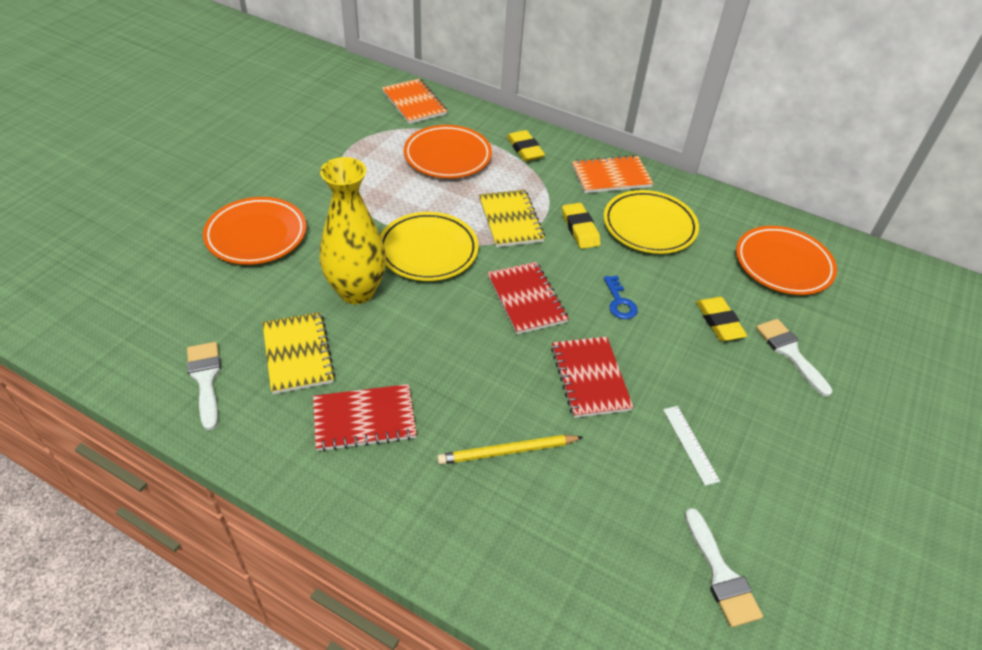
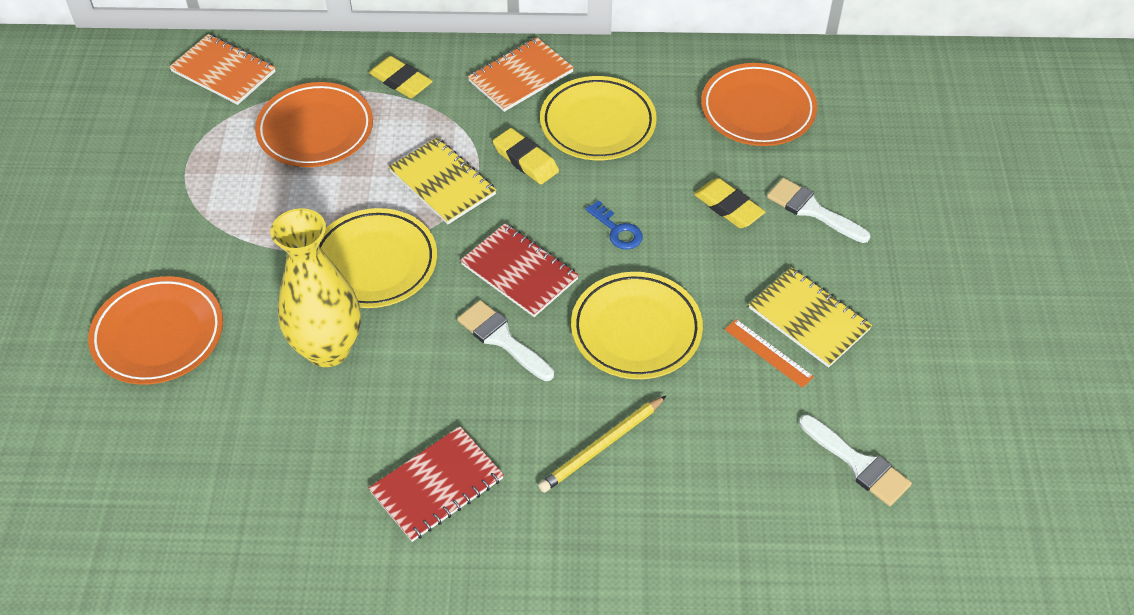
camera: 25 degrees left, 5 degrees up
(206, 379) = (234, 528): white brush -> white brush (502, 339)
(298, 354) = (315, 451): yellow notebook -> yellow notebook (809, 319)
(590, 378) = (636, 330): red notebook -> yellow plate
(690, 444) = (768, 353): white ruler -> orange ruler

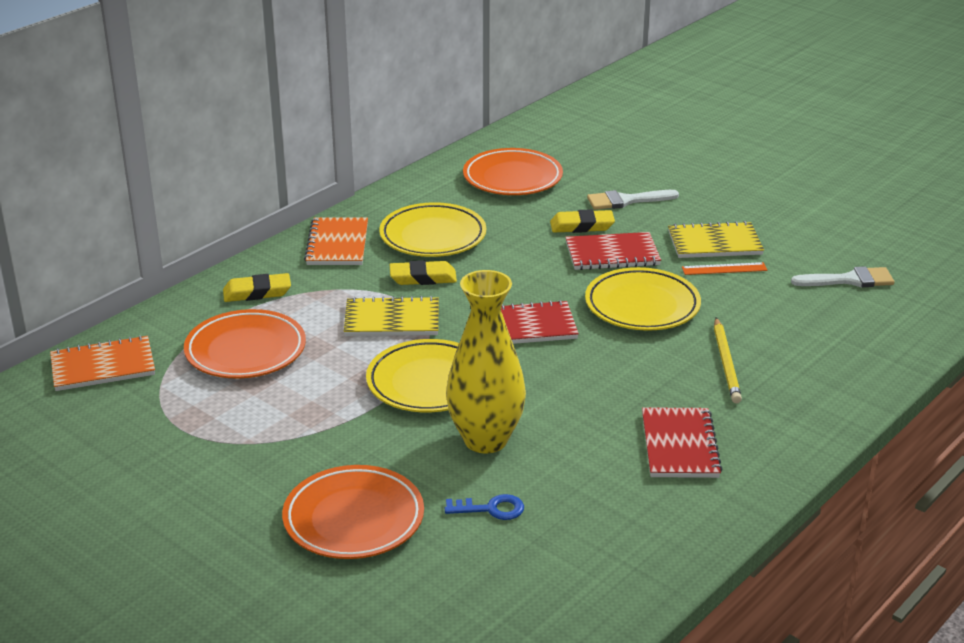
camera: 50 degrees left, 20 degrees down
(502, 339) = (579, 360): white brush -> none
(617, 230) = (543, 273): blue key -> blue key (491, 509)
(703, 257) = (612, 254): none -> red notebook

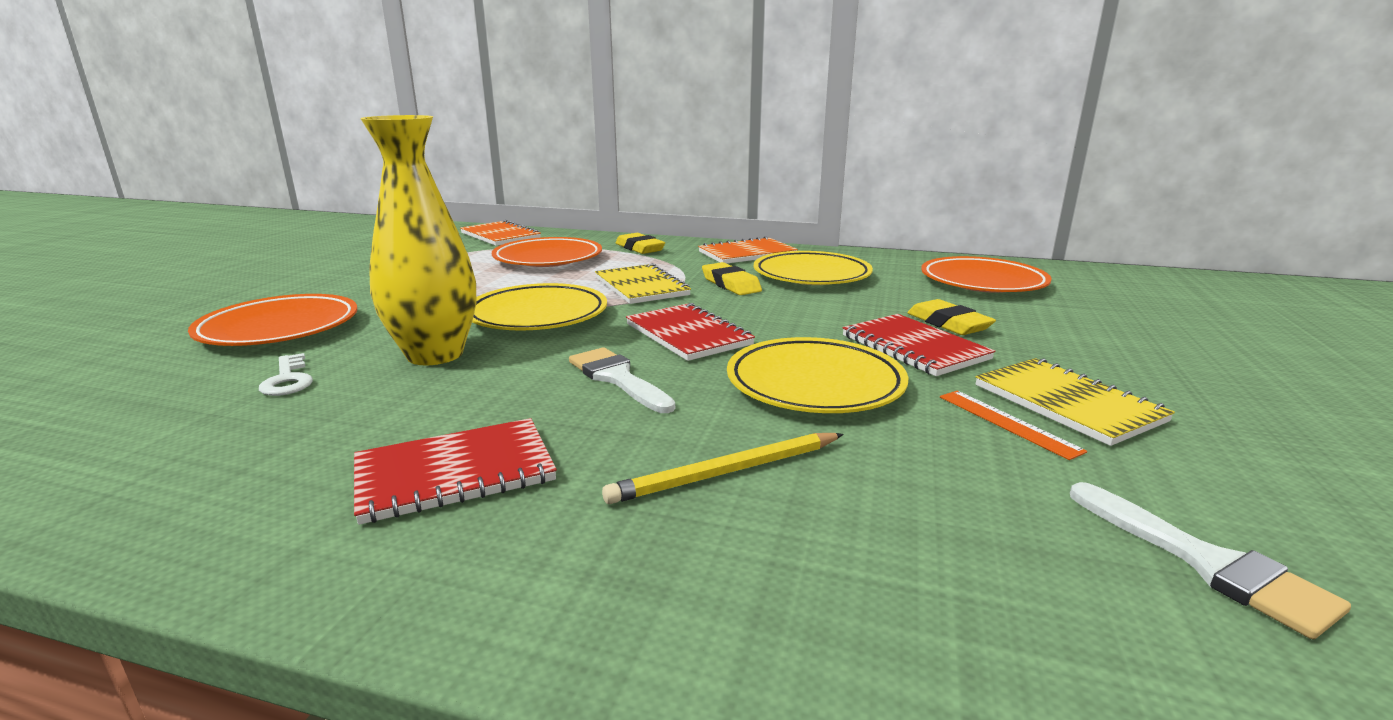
camera: 65 degrees right, 10 degrees down
(491, 509) = (288, 380): blue key -> white key
(626, 200) = (1056, 334): white brush -> white brush (618, 378)

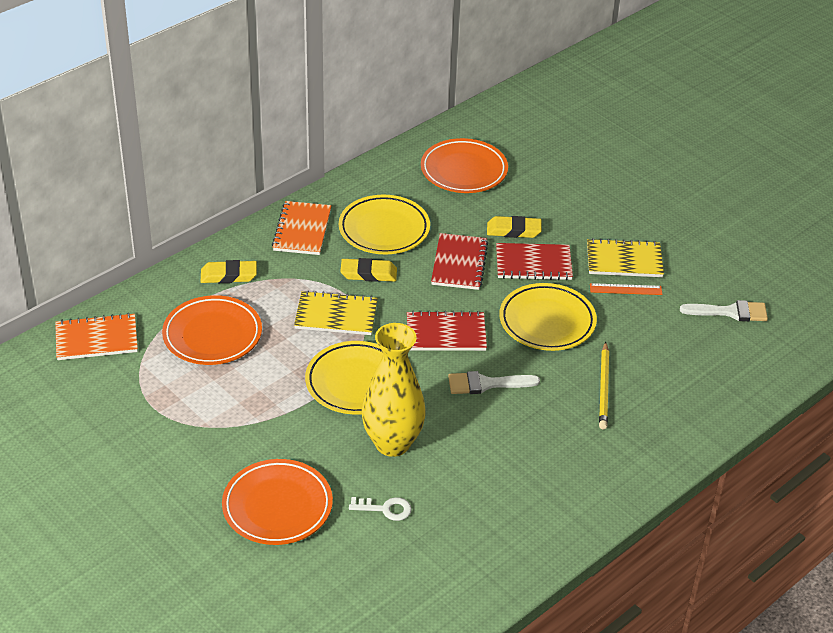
camera: 60 degrees left, 20 degrees up
(455, 473) = (547, 465): red notebook -> red notebook (459, 263)

